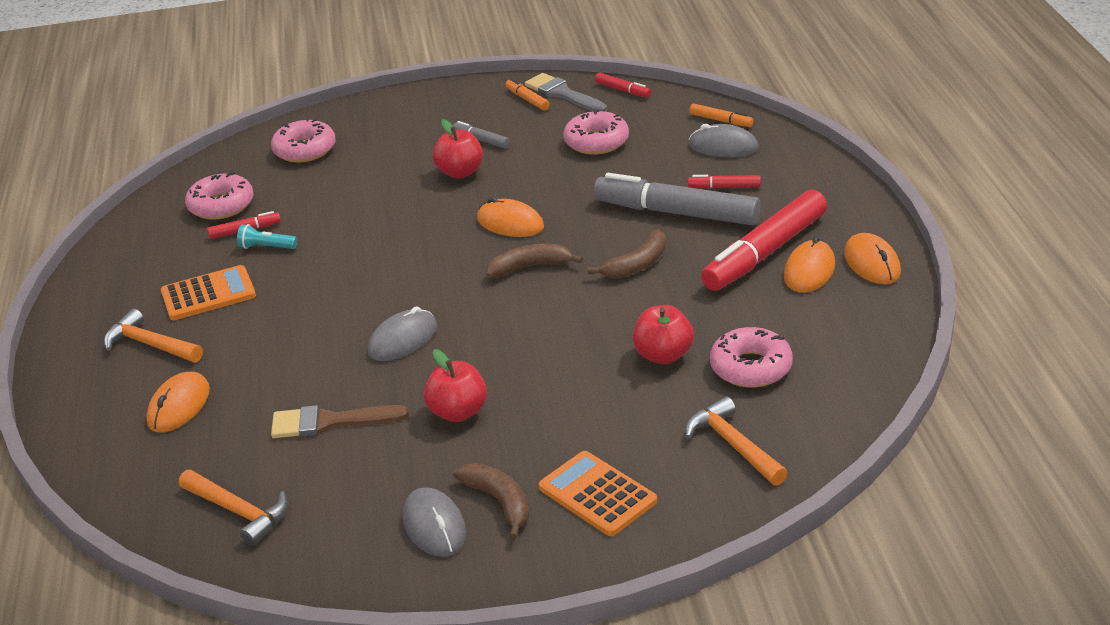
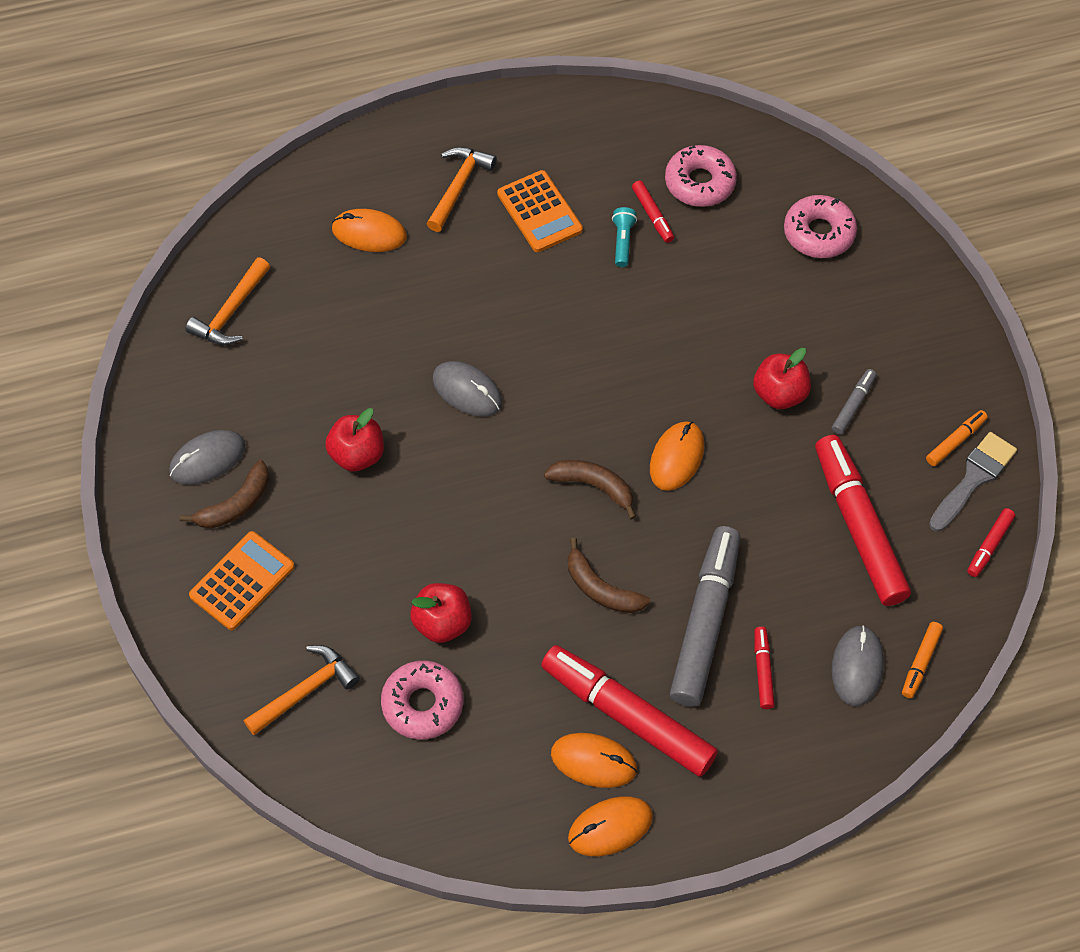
camera: 80 degrees right, 25 degrees up
(330, 422) = (344, 354): brown brush -> none
(530, 267) = (593, 486): brown banana -> brown banana turned 45 degrees counterclockwise
(596, 142) = (858, 527): pink donut -> red marker

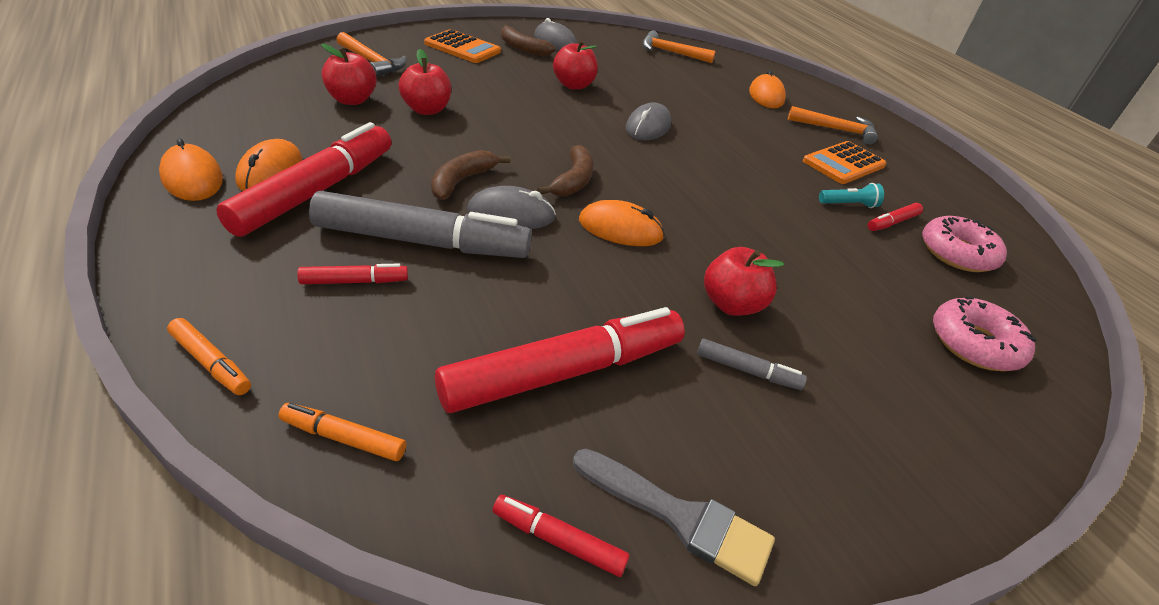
camera: 75 degrees right, 20 degrees down
(422, 704) = (351, 100): pink donut -> red apple
(857, 667) = (347, 365): grey mouse -> grey mouse (511, 214)
(955, 441) = (739, 492): orange marker -> orange marker (211, 363)

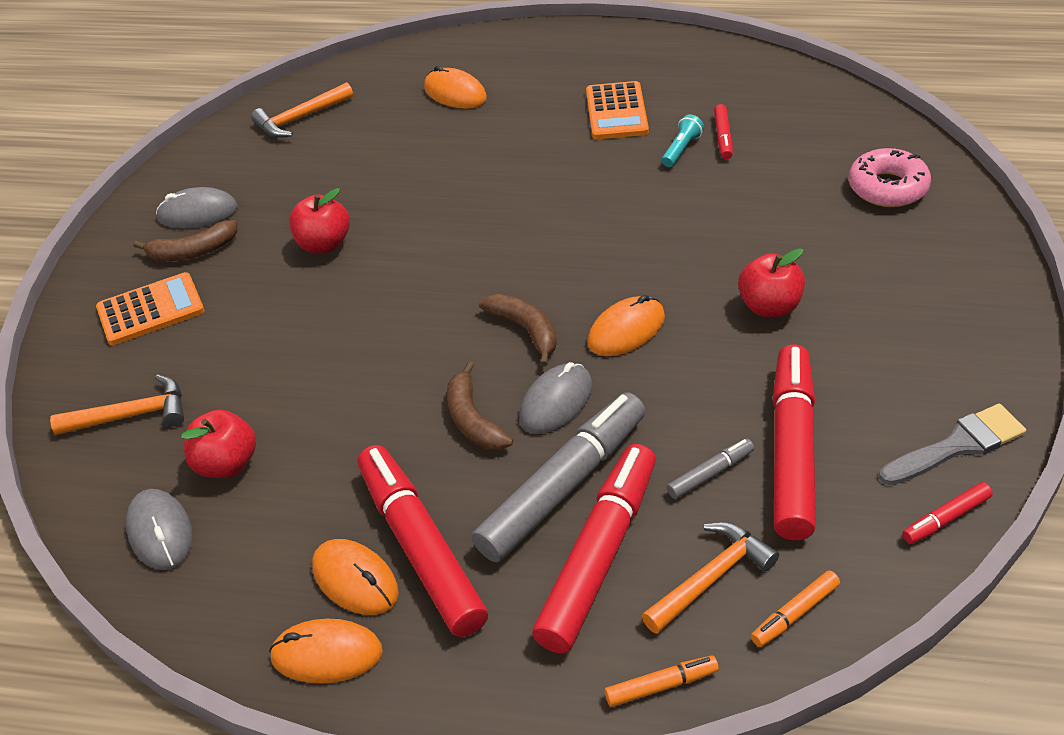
camera: 45 degrees left, 5 degrees up
(354, 281) = (598, 556): red marker -> red marker, size x2.28
(426, 110) = (298, 400): red apple -> none
(648, 127) = (458, 223): grey mouse -> grey mouse (160, 532)
(747, 371) = (847, 337): grey marker -> grey marker (710, 474)
(836, 130) = (555, 79): orange hammer -> orange hammer (711, 578)
(957, 253) = (785, 124): pink donut -> none

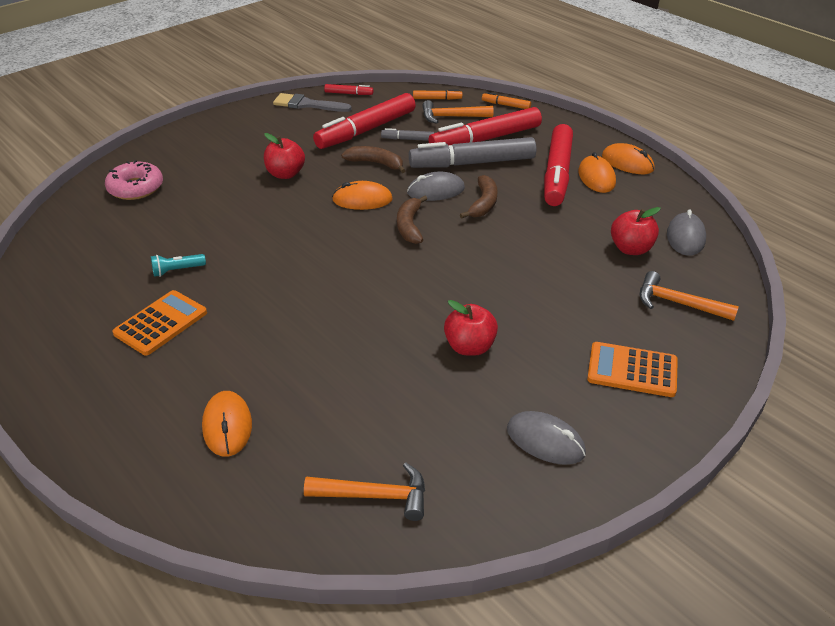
camera: 145 degrees left, 5 degrees down
(193, 251) = (572, 403): brown banana -> brown banana (376, 163)
(723, 137) = (144, 263): red marker -> none

